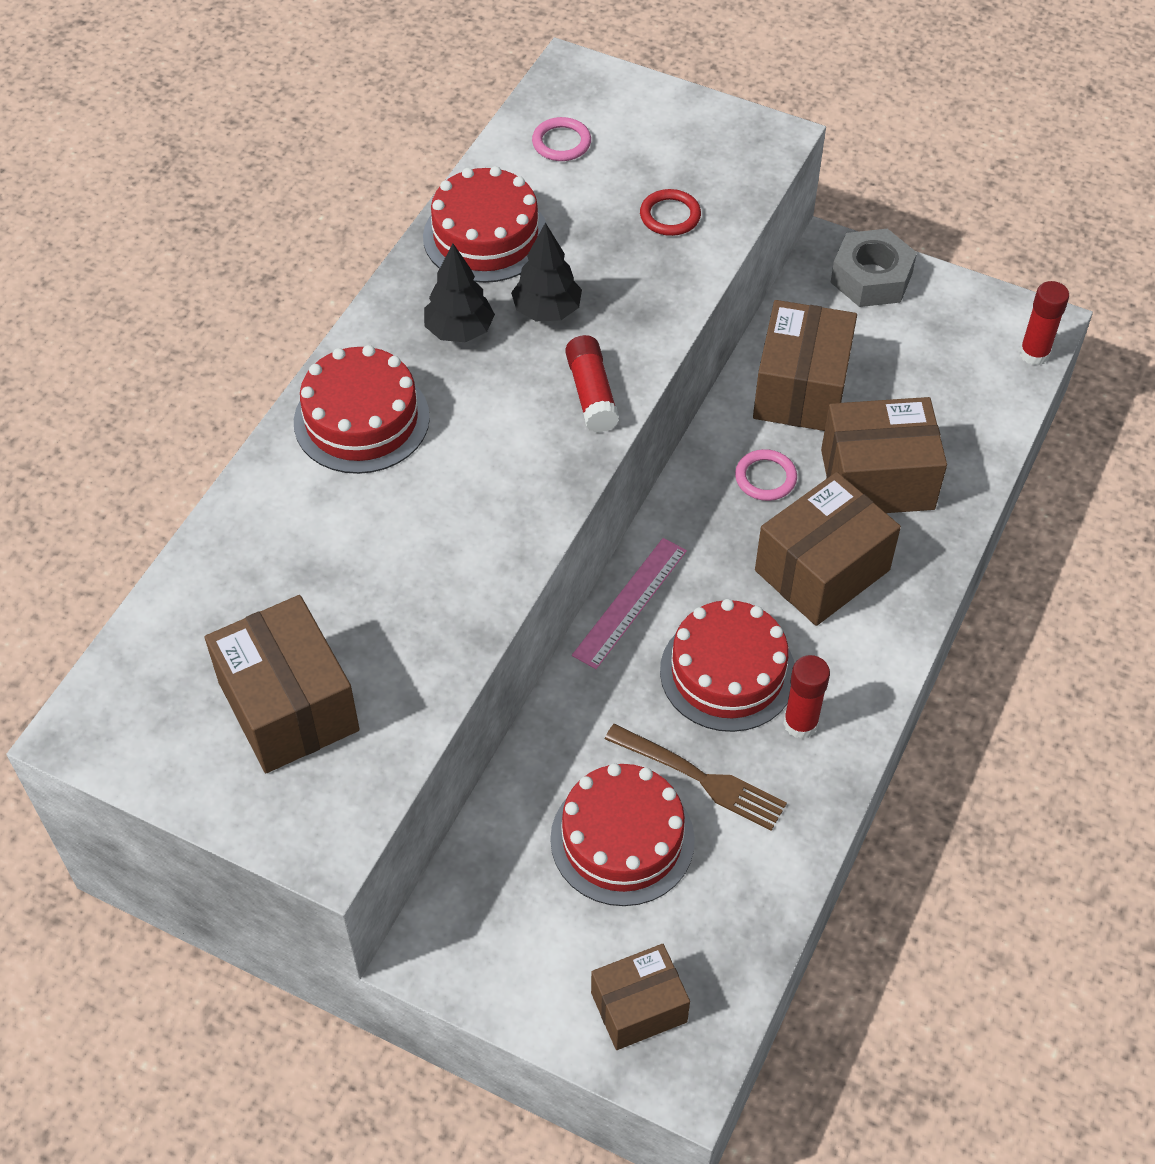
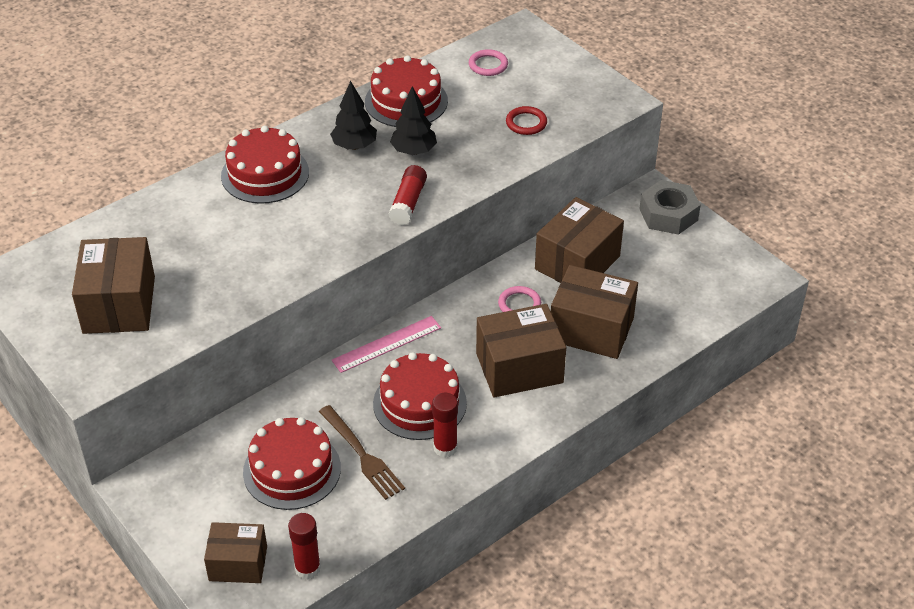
camera: 25 degrees right, 10 degrees down
(1034, 354) = (749, 292): red glue stick -> red glue stick (307, 568)

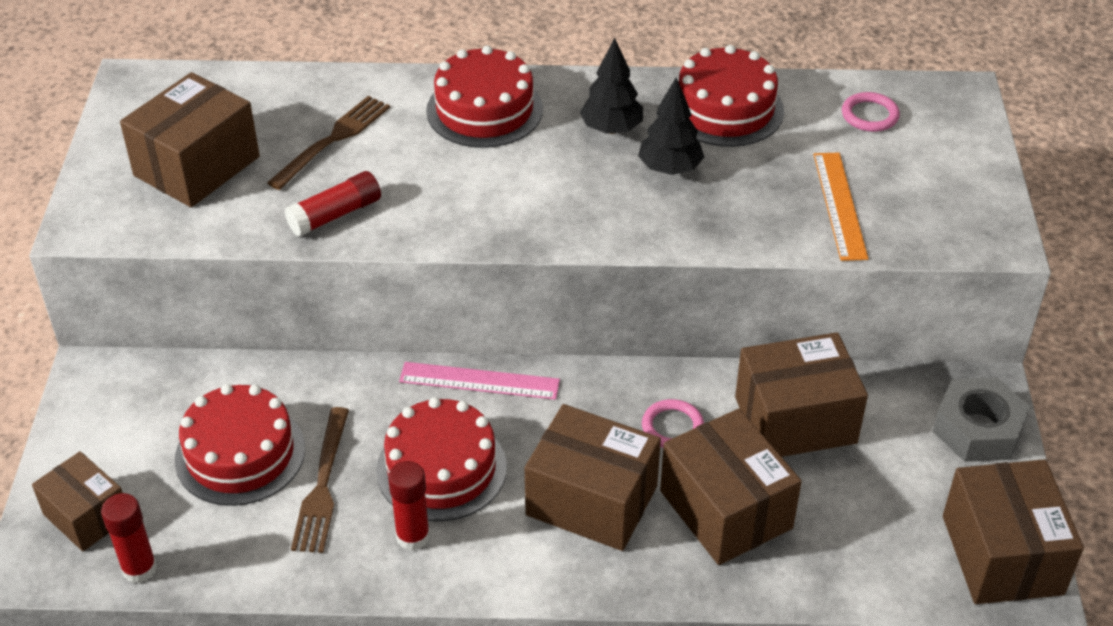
camera: 40 degrees right, 0 degrees up
(190, 241) = (333, 140): none -> brown fork
(408, 203) = (597, 223): red glue stick -> red glue stick (335, 215)
(526, 123) = (840, 205): red ring -> orange ruler
(740, 269) = (1002, 555): none -> brown box

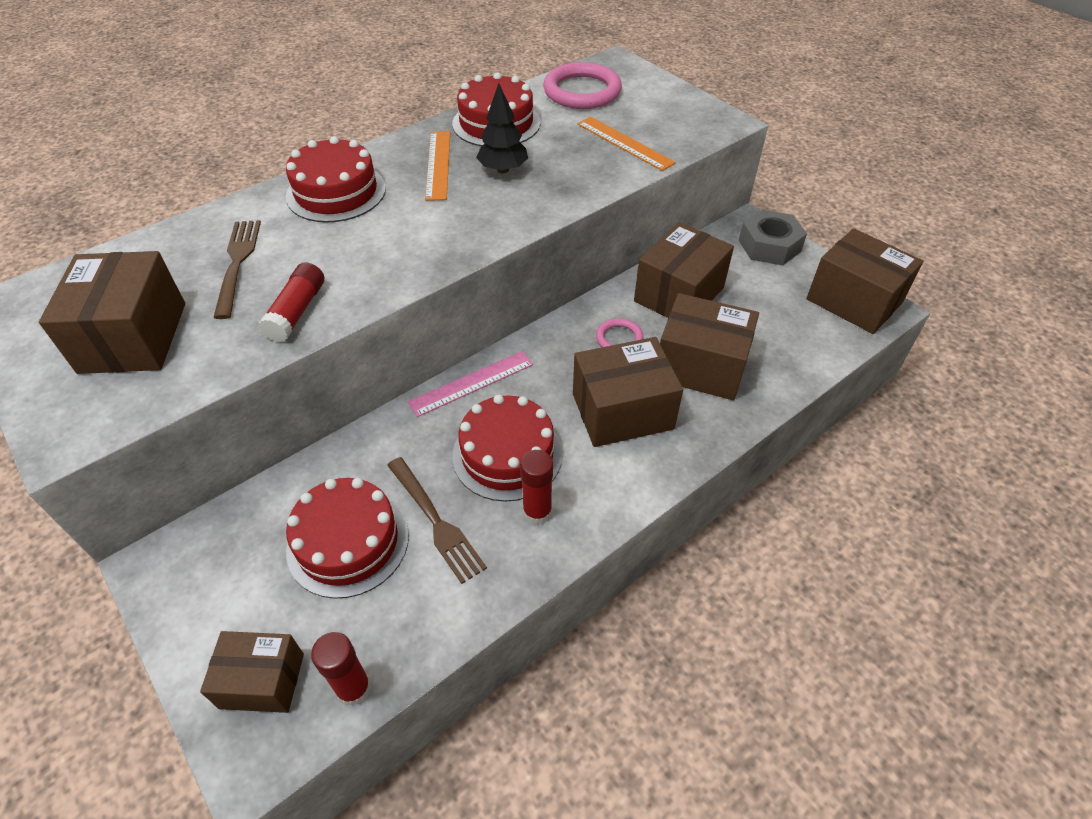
camera: 40 degrees left, 5 degrees up
(611, 129) = (438, 164): black tree -> orange ruler
(869, 115) = (582, 91): pink ring -> pink ring, size x1.90

